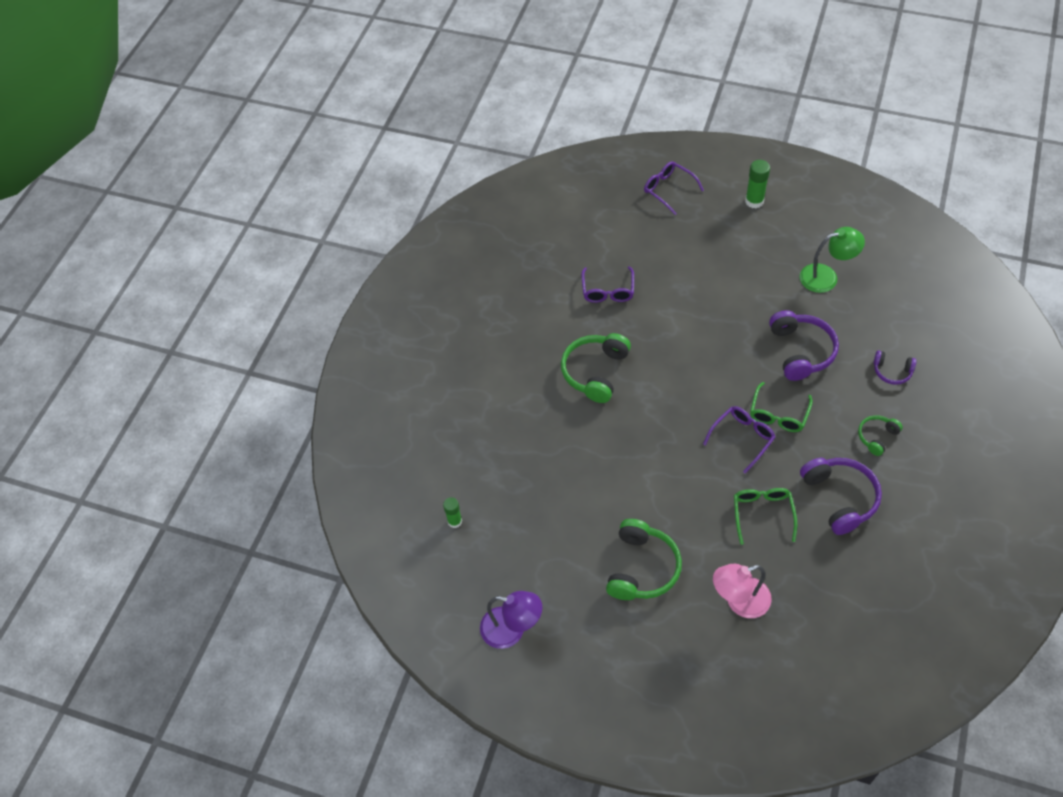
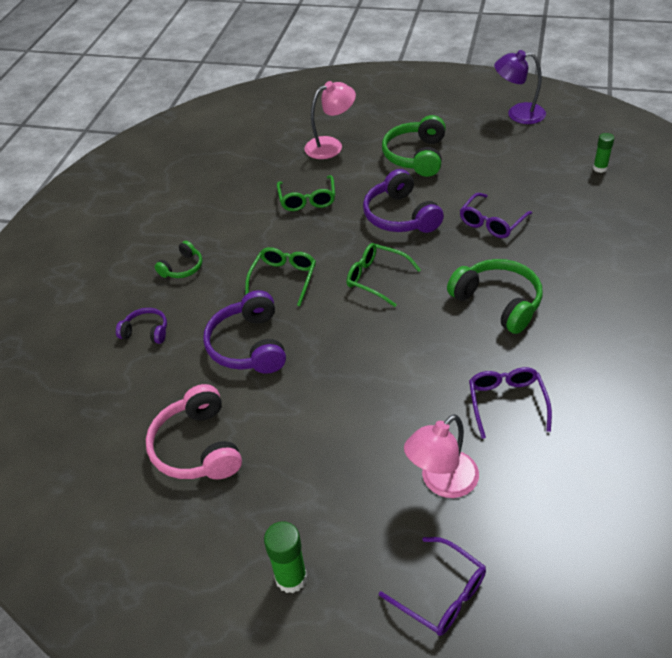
camera: 175 degrees right, 10 degrees down
(595, 372) = (498, 302): green headphones -> green headphones turned 60 degrees counterclockwise
(660, 244) = (441, 482): none -> pink lamp
(694, 406) = (376, 278): none -> green glasses
(742, 438) = (324, 254): purple glasses -> purple glasses (491, 222)
(826, 276) = (197, 447): green lamp -> pink headphones
(840, 498) = (232, 217): purple headphones -> purple headphones (400, 216)

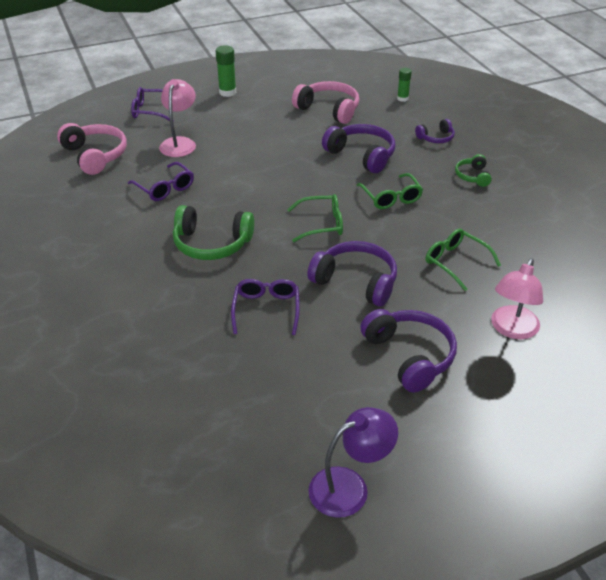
camera: 140 degrees right, 5 degrees down
(416, 156) = (409, 356): green headphones -> purple headphones
(575, 517) = (95, 155): none -> pink headphones
(600, 168) = (191, 431): green glue stick -> green glue stick (402, 98)

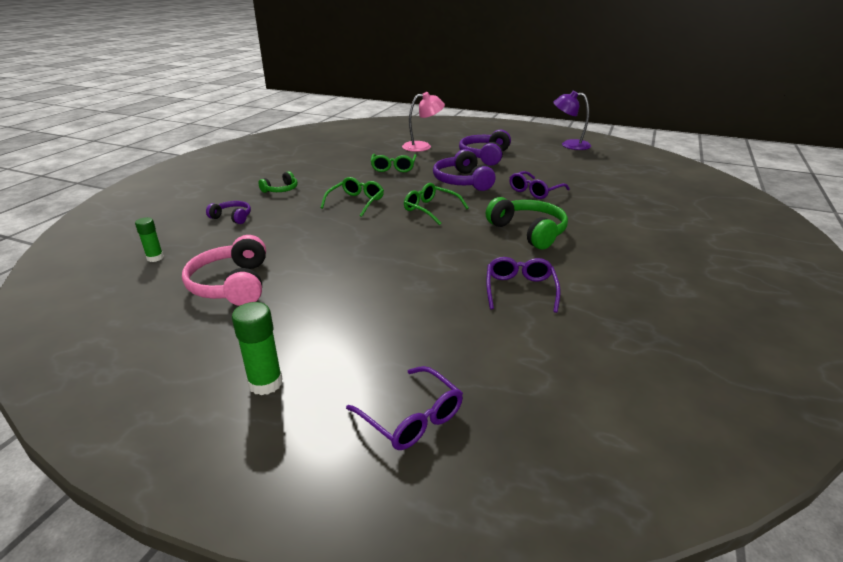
camera: 135 degrees left, 10 degrees down
(95, 155) = (569, 376): pink headphones -> none
(180, 143) = (442, 334): pink lamp -> none
(361, 155) = (309, 233): purple headphones -> none

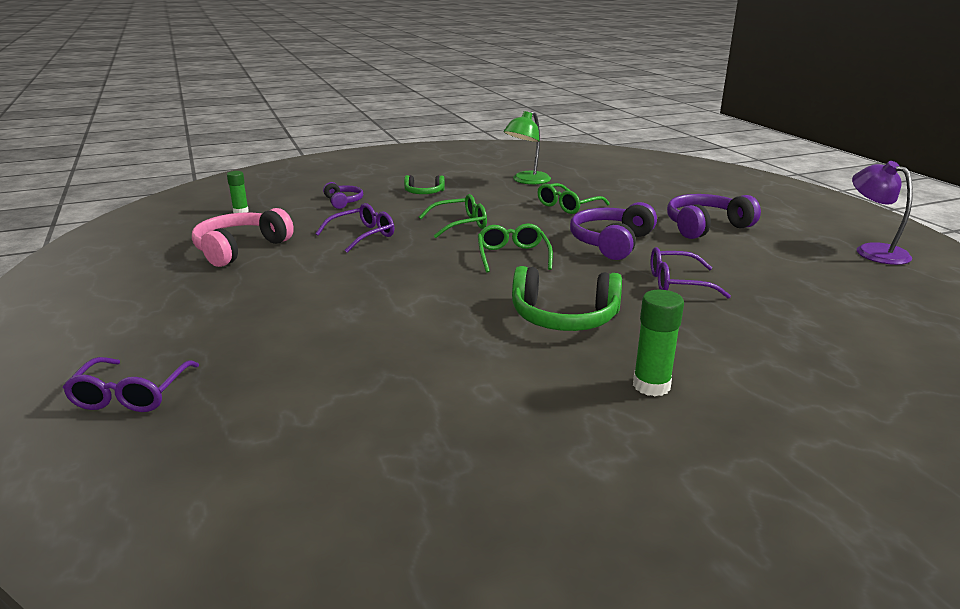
camera: 45 degrees right, 5 degrees down
(265, 383) = (120, 320): green glue stick -> green glue stick (651, 385)
(333, 159) = (526, 181): none -> green lamp
(422, 146) = (650, 195): pink lamp -> none
(520, 290) = (422, 361): purple glasses -> purple glasses (362, 235)
(528, 231) = (564, 317): green headphones -> green headphones turned 90 degrees clockwise

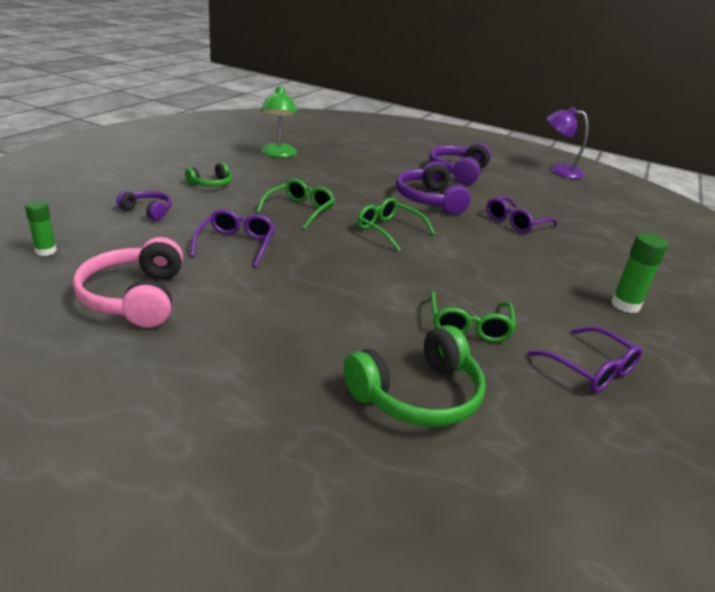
camera: 45 degrees left, 5 degrees up
(131, 395) = (342, 510): purple glasses -> purple glasses (590, 369)
(564, 317) = (505, 272): green headphones -> green headphones (417, 395)
(567, 206) = (348, 173): green glasses -> green glasses (468, 325)

